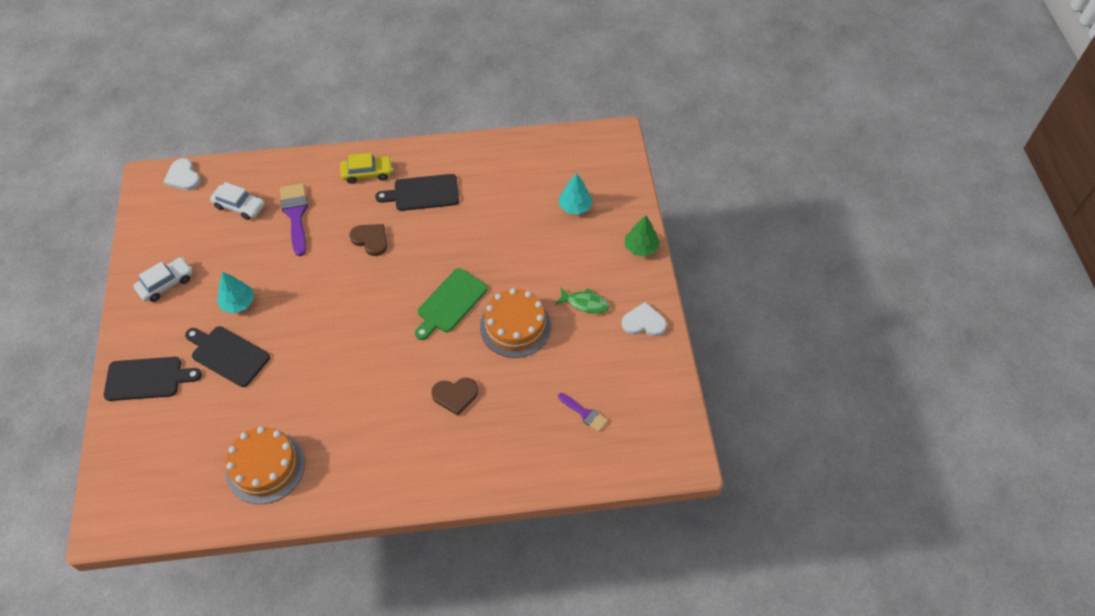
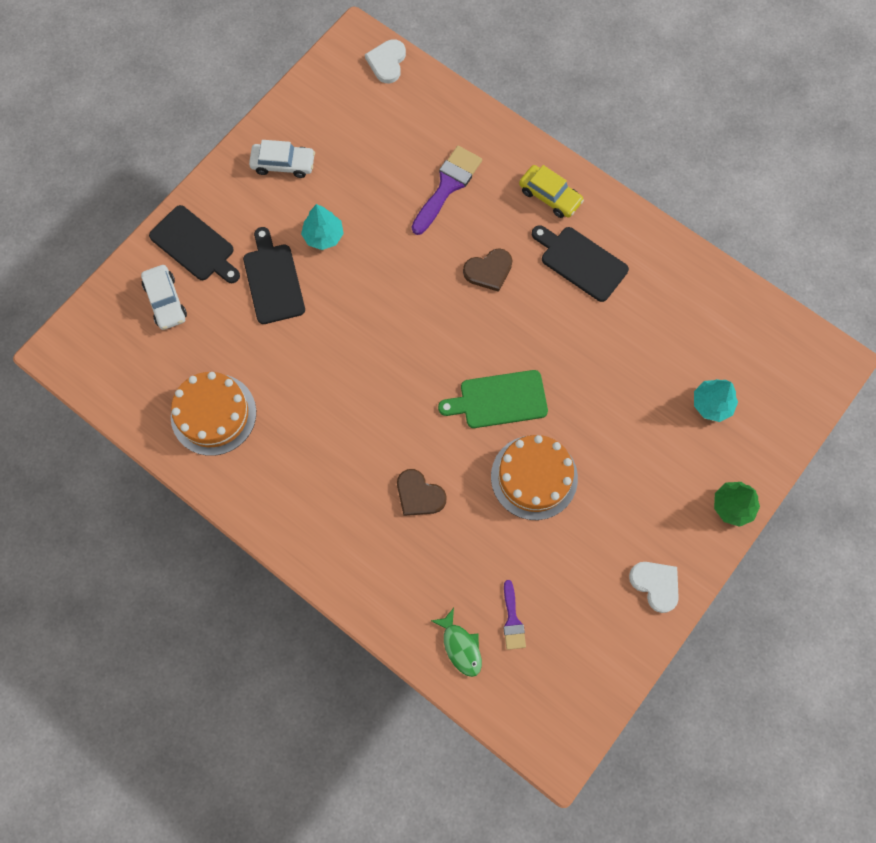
camera: 45 degrees right, 15 degrees up
(239, 206) = (407, 135): white car -> white car (165, 301)
(370, 240) = (489, 271): brown heart -> brown heart turned 75 degrees clockwise
(585, 303) = (620, 514): green fish -> green fish (460, 646)

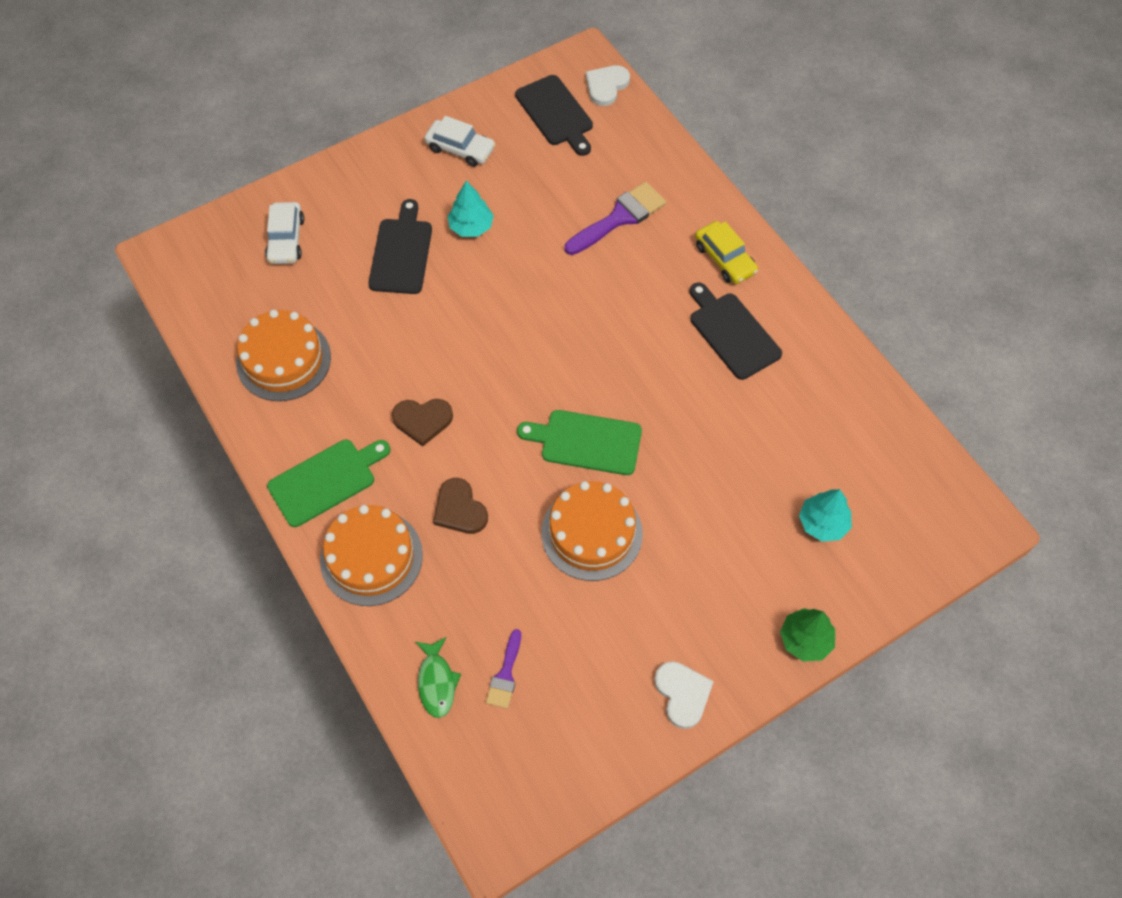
camera: 20 degrees right, 10 degrees down
(194, 246) = (338, 197): black cutting board -> black cutting board (555, 113)
(297, 509) = (326, 480): none -> green cutting board
(363, 562) = (371, 557): none -> orange cake
(489, 271) = (629, 311): brown heart -> brown heart (422, 420)

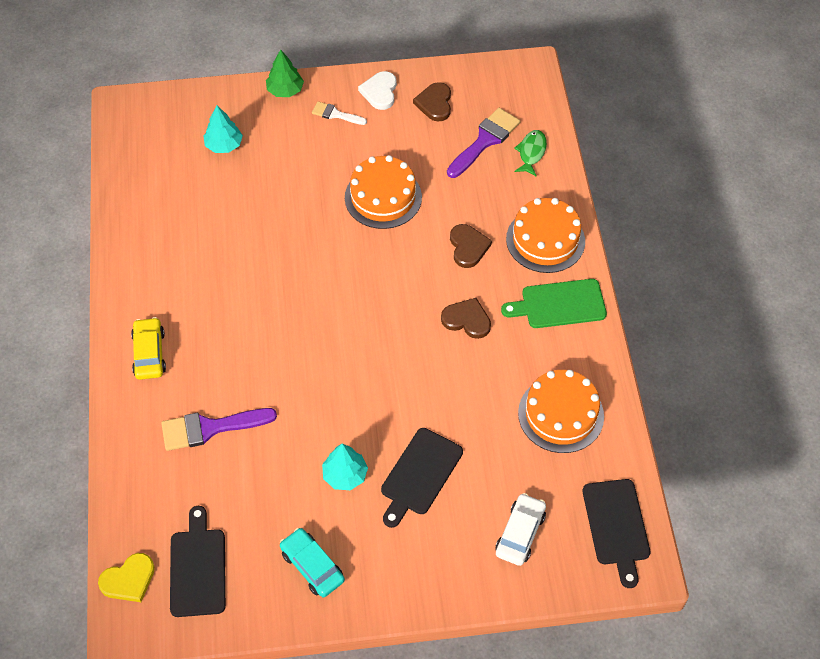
camera: 155 degrees left, 5 degrees down
(460, 149) = (312, 566): white car -> turquoise car
(505, 675) = (485, 140): purple brush -> purple brush, size x1.76
(586, 442) = (351, 256): green cutting board -> none
(600, 708) = (435, 103): none -> brown heart
(606, 86) = (129, 580): white heart -> yellow heart
(718, 630) = (335, 114): none -> white brush
(732, 333) = (188, 291): black cutting board -> black cutting board (616, 526)

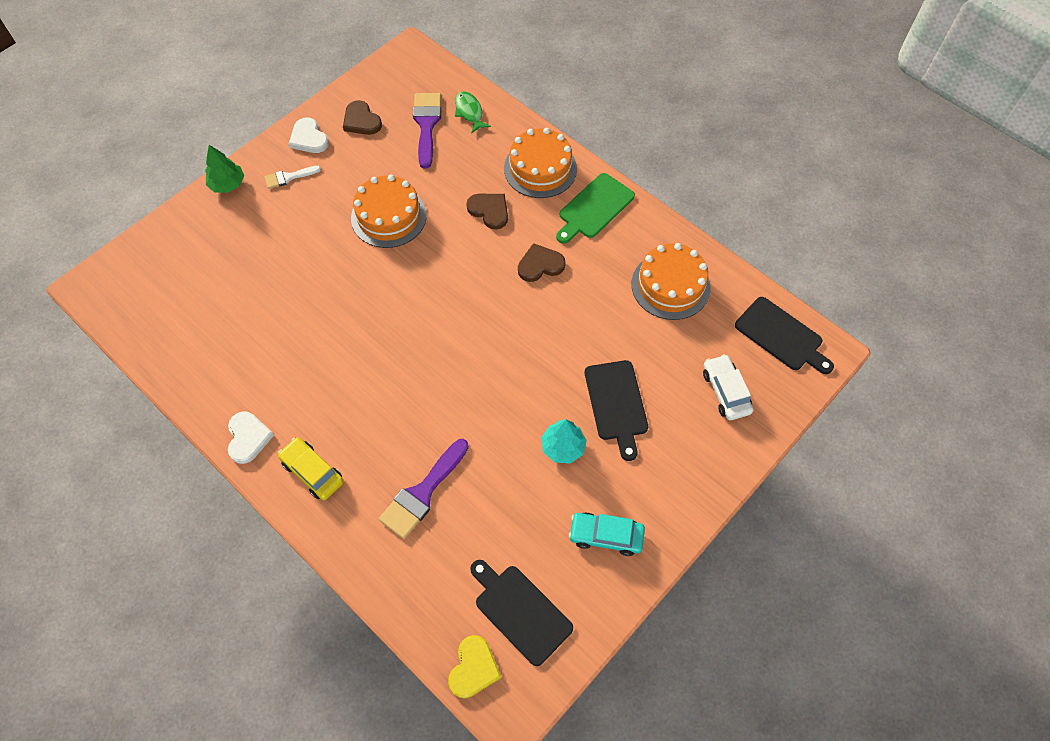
camera: 40 degrees left, 5 degrees up
(128, 295) = (248, 438): none -> white heart
(224, 145) = (215, 260): turquoise tree -> none

